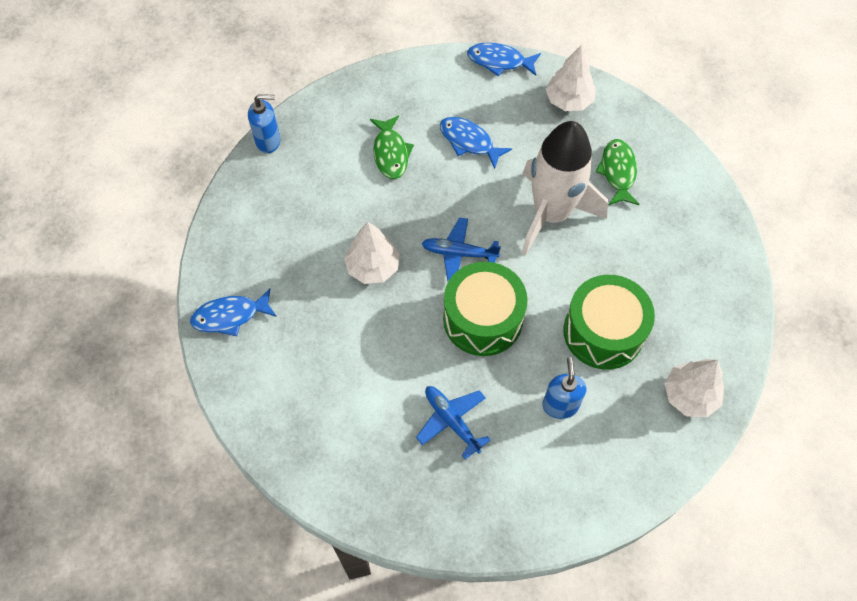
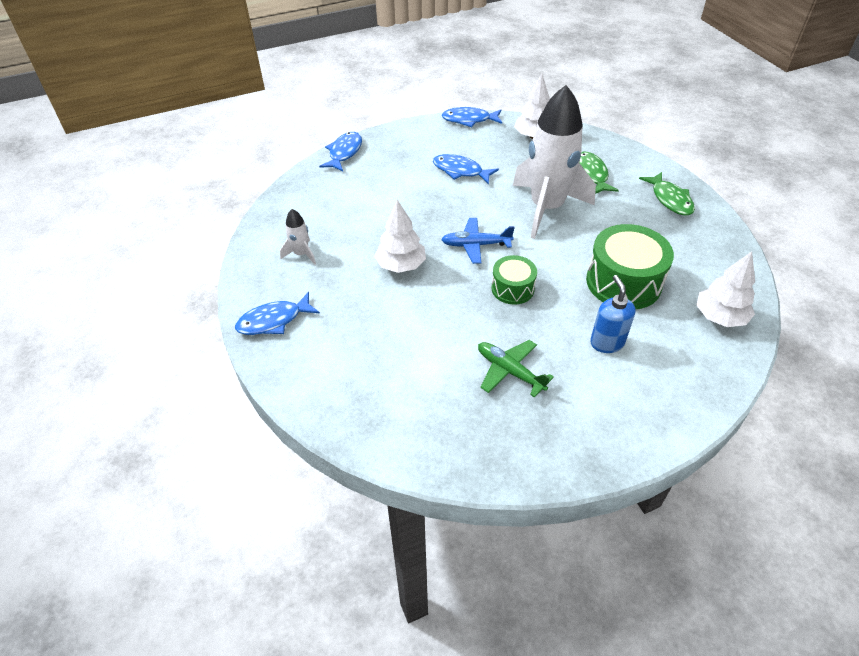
camera: 10 degrees left, 15 degrees down
(268, 141) = (285, 192): blue soap dispenser -> none
(271, 233) = (301, 254): none -> white rocket
(343, 91) = (344, 152): none -> blue fish
(390, 153) = (395, 186): green fish -> green fish (670, 199)
(451, 421) = (509, 371): blue plane -> green plane
(482, 319) = (512, 288): green drum -> green drum, size x0.57

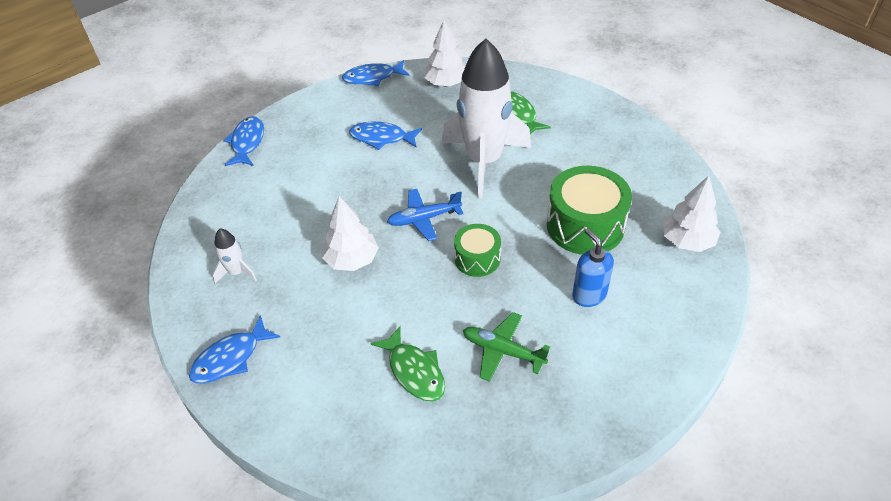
camera: 15 degrees left, 0 degrees up
(670, 199) = (603, 126): green fish -> green fish (414, 371)

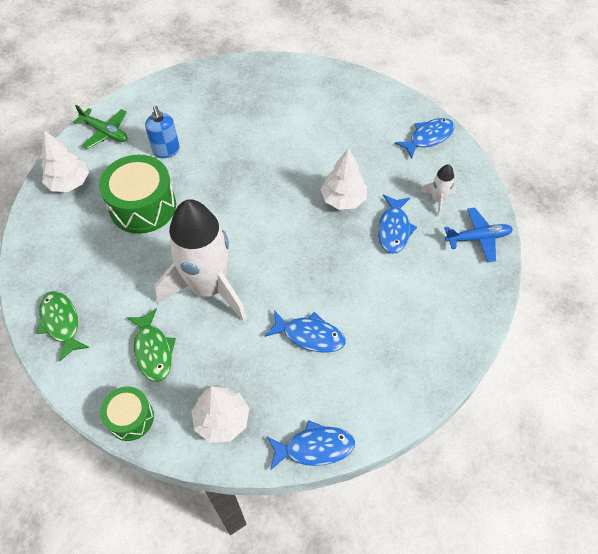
camera: 175 degrees left, 10 degrees up
(247, 142) = (459, 350): blue fish -> blue fish (394, 229)
(414, 371) = (301, 116): green fish -> green fish (61, 323)
(424, 219) = (278, 230): blue plane -> blue plane (478, 238)
(477, 259) = (241, 188): green drum -> green drum (130, 418)
(502, 351) = (240, 122): green plane -> green plane (105, 132)

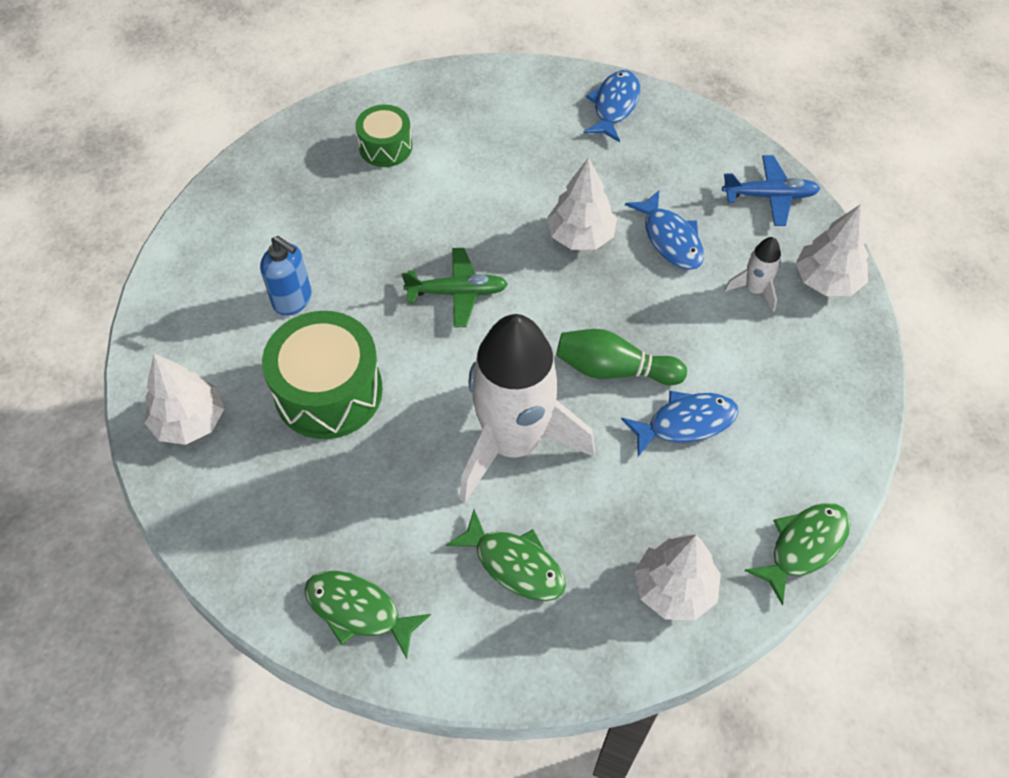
camera: 35 degrees left, 0 degrees up
(105, 132) = (178, 323): green plane -> green plane (458, 292)
(130, 418) = (563, 664): green drum -> green drum (385, 147)
(296, 282) = (614, 369): none -> green bowling pin
(314, 447) = (804, 546): blue fish -> green fish
(437, 200) = (689, 176): white rocket -> white rocket (754, 290)
(469, 306) = (826, 280): none -> white tree
(478, 238) = (770, 196): blue plane -> blue plane turned 45 degrees clockwise

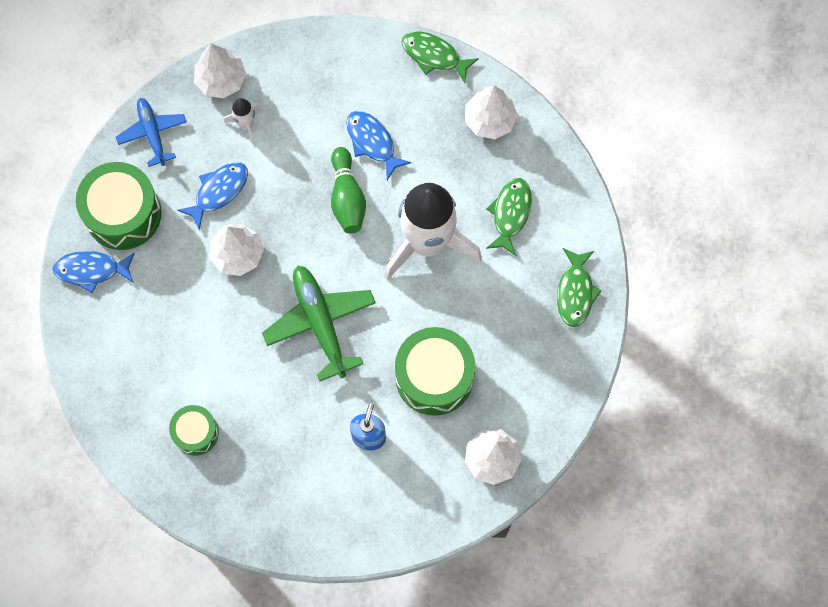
camera: 110 degrees left, 15 degrees up
(458, 292) = (320, 322): green plane -> green plane, size x1.57
(673, 147) = (123, 213): none -> green drum

